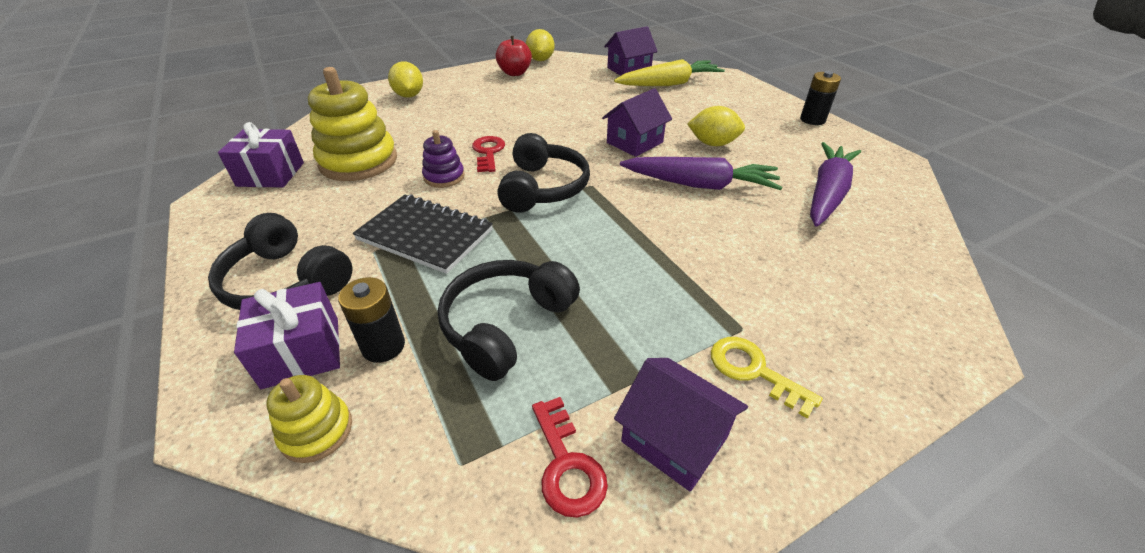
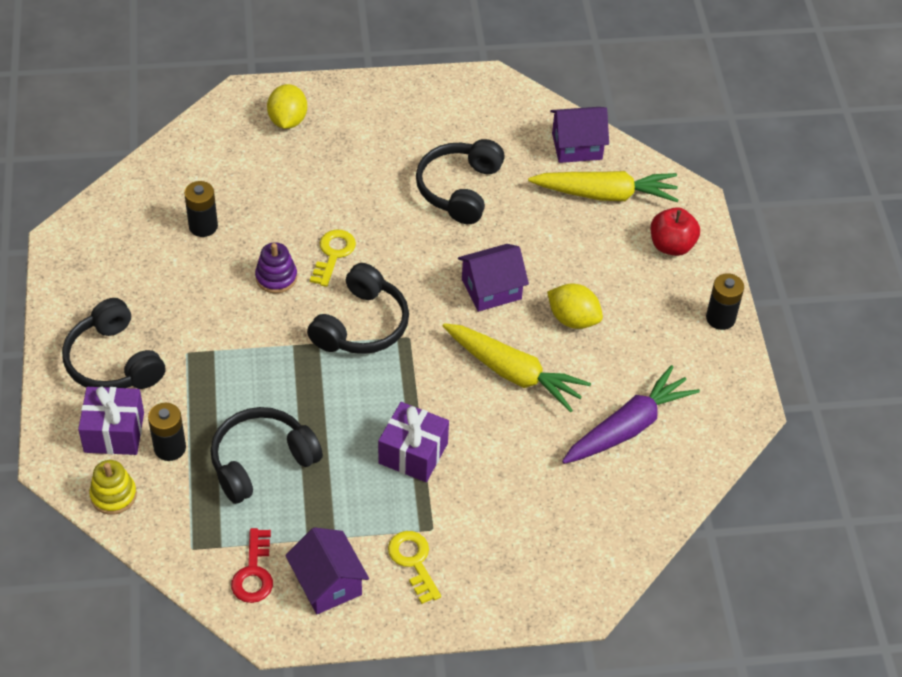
camera: 20 degrees right, 10 degrees up
(271, 174) = (119, 219): purple gift -> purple gift (413, 453)
(358, 161) = (203, 226): yellow stacking toy -> black battery
(425, 235) = (233, 349): black notebook -> none
(488, 152) = (333, 254): red key -> yellow key
(515, 73) = (430, 109): red apple -> red apple (671, 245)
(540, 60) = (477, 87): yellow lemon -> none
(565, 101) = (459, 189): none -> black headphones
(700, 185) = (514, 373): purple carrot -> yellow carrot

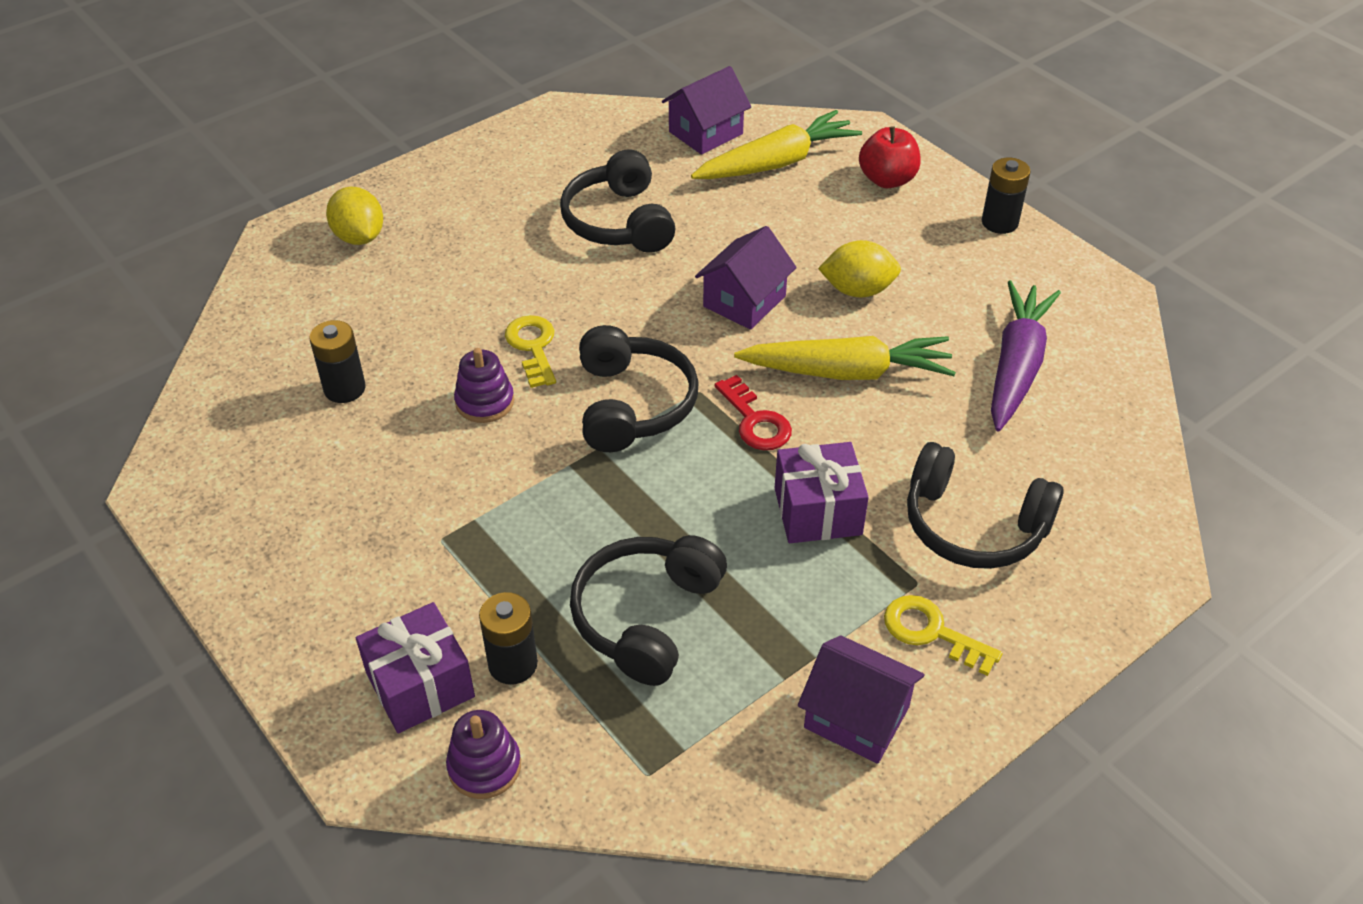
camera: 30 degrees left, 5 degrees down
(113, 361) = (349, 598): black headphones -> black headphones (973, 525)
(113, 495) = (484, 766): yellow stacking toy -> purple stacking toy
(254, 572) = (754, 758): red key -> red key (755, 421)

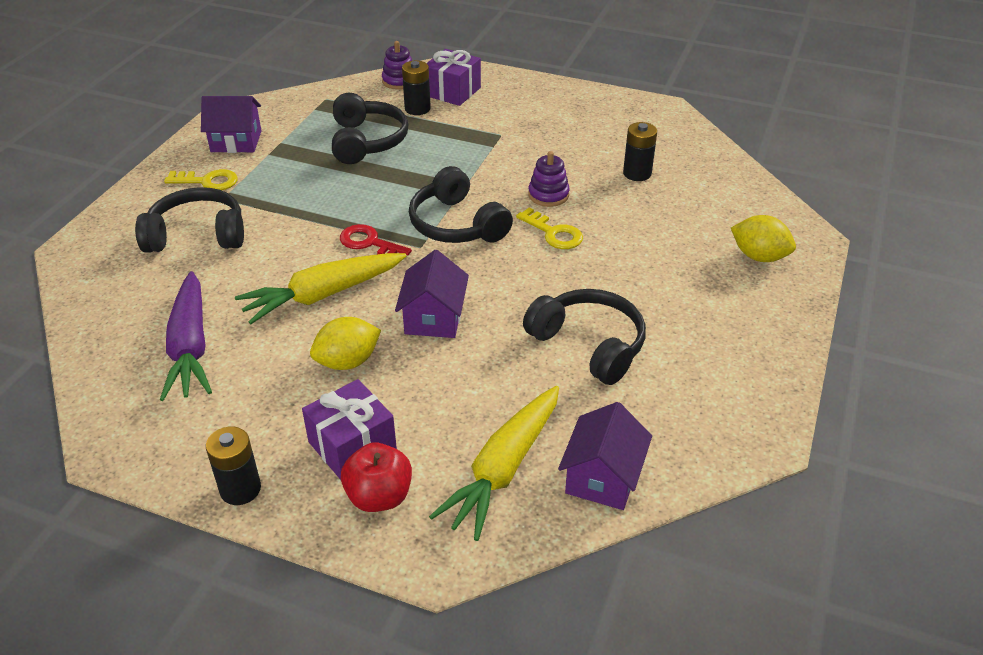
camera: 150 degrees right, 5 degrees down
(817, 511) = (300, 211): purple gift -> purple gift (352, 445)

